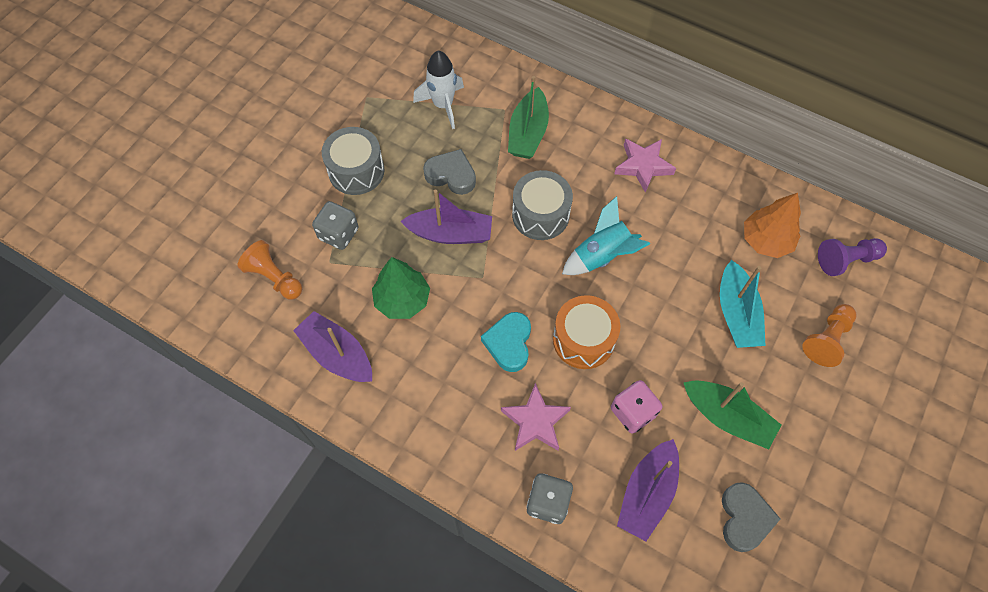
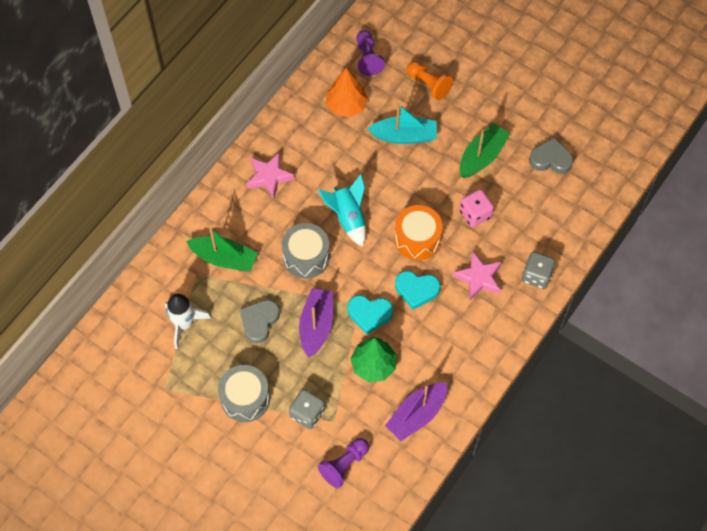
camera: 85 degrees left, 0 degrees up
(274, 277) = (344, 465): orange pawn -> purple pawn
(470, 290) = (369, 314): none -> turquoise heart
(647, 493) = (532, 214): purple boat -> none

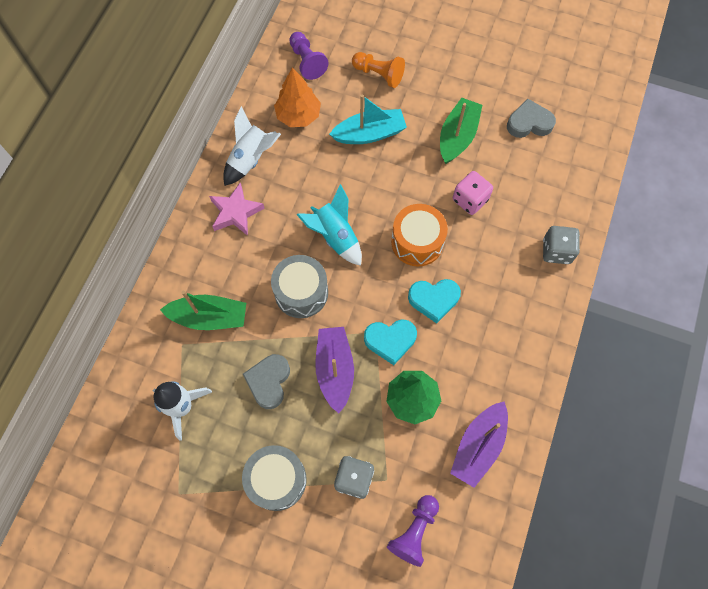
camera: 15 degrees left, 5 degrees up
(294, 134) = (251, 159): none -> white rocket
(478, 278) = (496, 269): pink star -> none

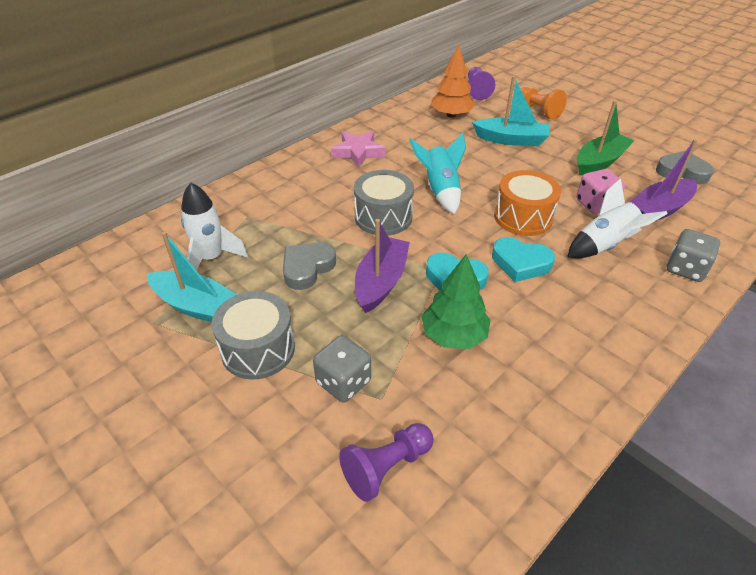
camera: 25 degrees right, 25 degrees down
(204, 462) = (197, 306): none -> turquoise boat
(209, 317) = (285, 207): green boat -> none
(251, 159) = (393, 128): white rocket -> white rocket (604, 245)
(478, 446) = (516, 410): purple boat -> purple boat (659, 209)

